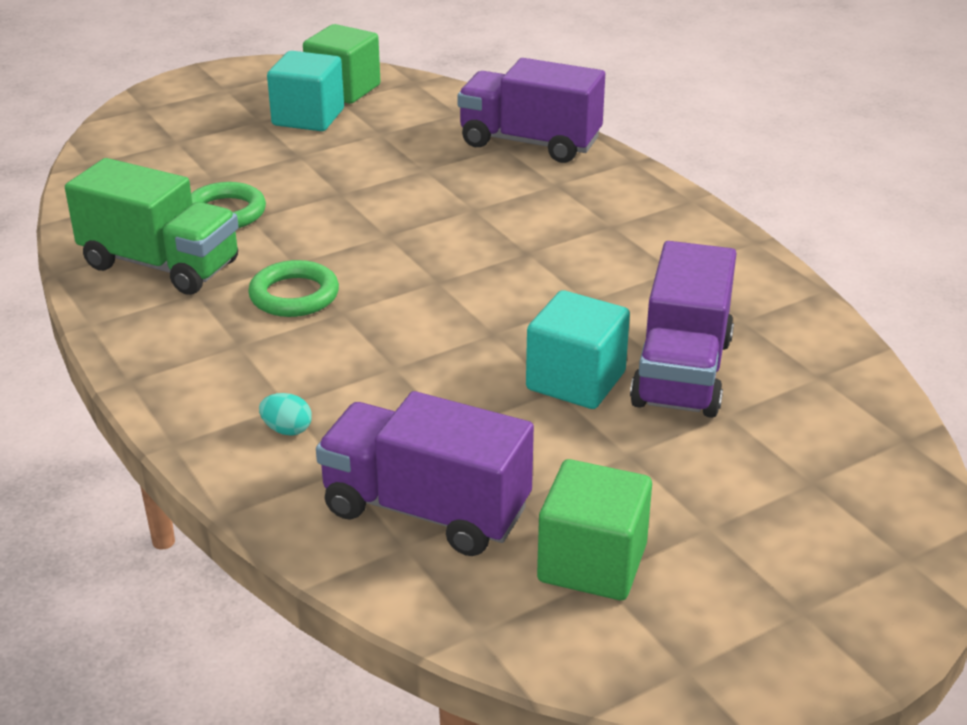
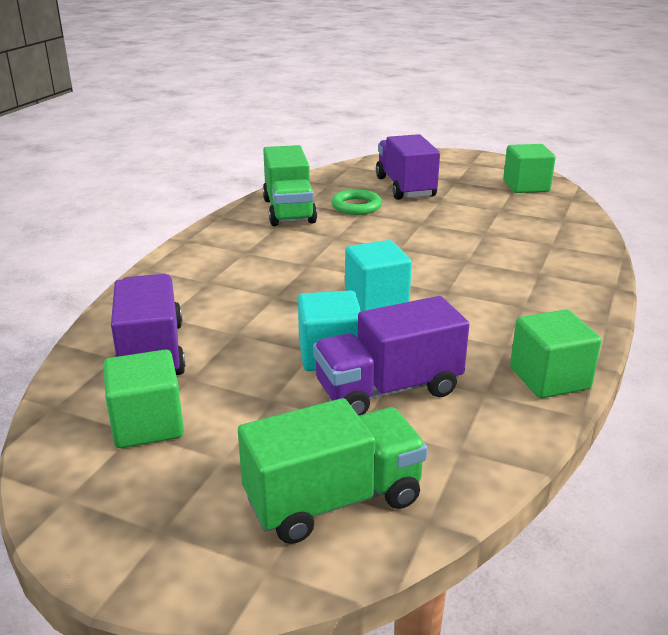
camera: 55 degrees right, 5 degrees down
(287, 430) = (185, 290): turquoise egg -> none
(294, 295) = (306, 248): green ring -> none
(308, 117) = (480, 189): turquoise cube -> turquoise cube (376, 298)
(529, 143) = (571, 250): purple truck -> purple truck (405, 187)
(752, 275) = (549, 378): none -> green cube
(835, 481) = (333, 500): none -> green truck

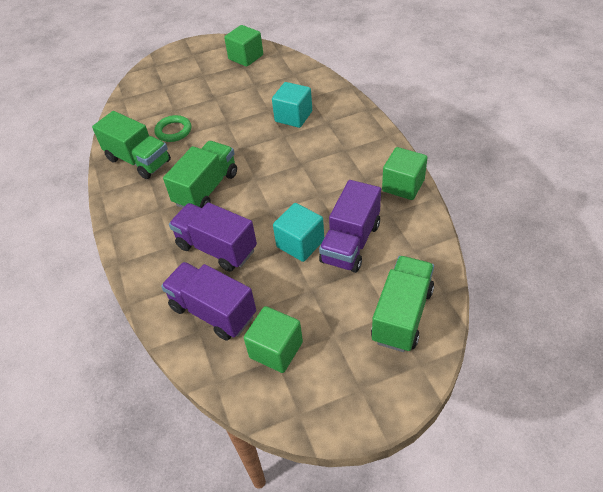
camera: 40 degrees left, 20 degrees up
(313, 260) = (206, 188): none -> green truck
(376, 298) = (274, 192): turquoise cube -> turquoise cube (293, 116)
(405, 187) = (181, 97): purple truck -> purple truck (216, 248)

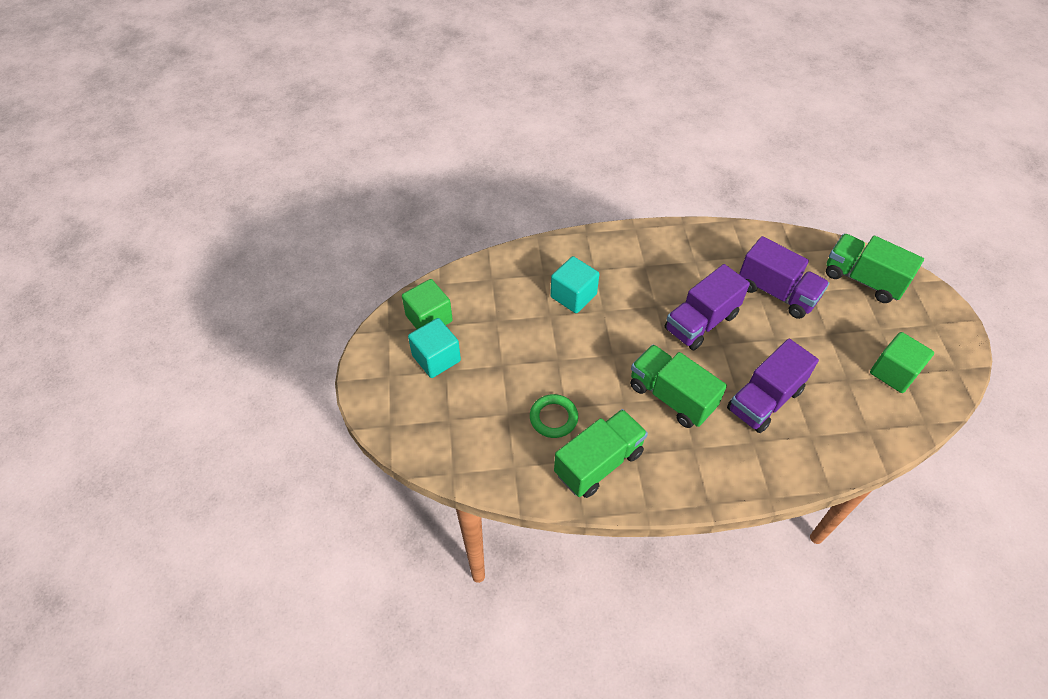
camera: 80 degrees left, 5 degrees up
(213, 311) = (847, 415): purple truck -> purple truck (701, 322)
(300, 243) = (771, 330): turquoise cube -> turquoise cube (436, 358)
(403, 185) = (711, 237): green cube -> none

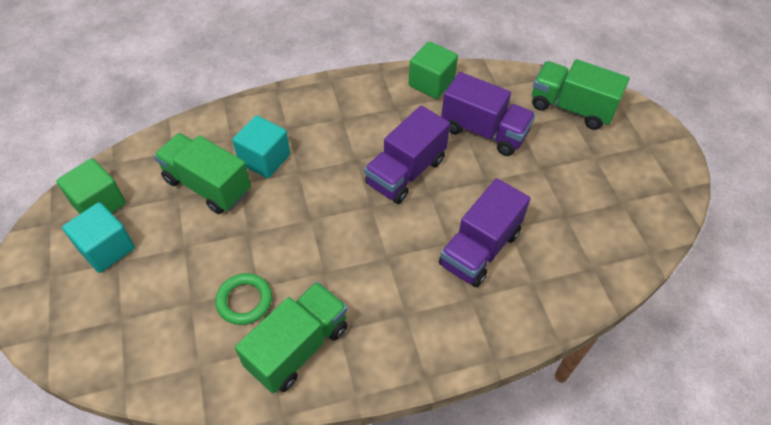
camera: 10 degrees left, 0 degrees up
(671, 397) = (377, 259): green truck -> green truck (207, 186)
(893, 372) = (612, 201): green cube -> green cube (431, 83)

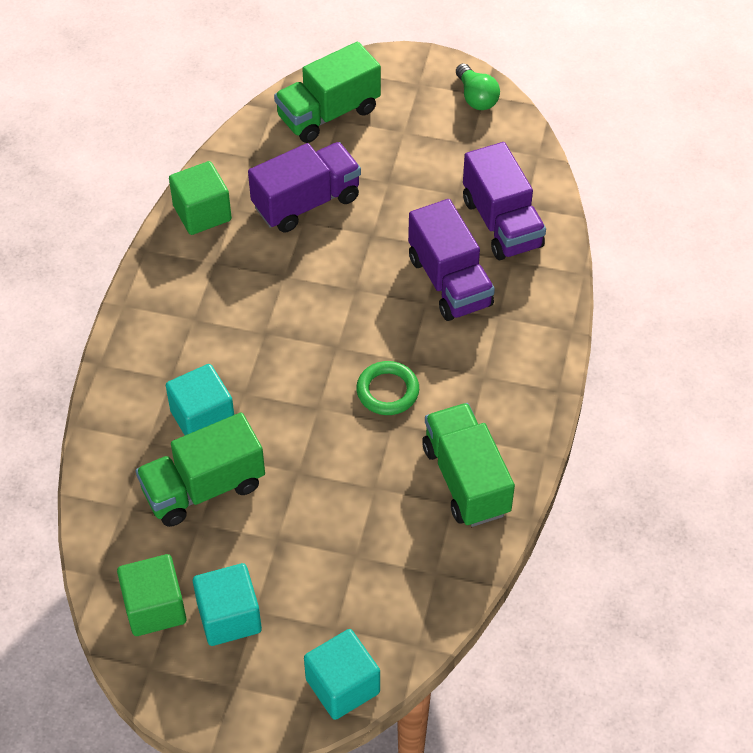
camera: 60 degrees left, 0 degrees up
(70, 348) = (342, 686): none -> turquoise cube
(244, 301) = (383, 506): green ring -> green ring (387, 391)
(406, 172) = (313, 296): purple truck -> purple truck (502, 223)
(669, 185) = (476, 97): none -> green light bulb

